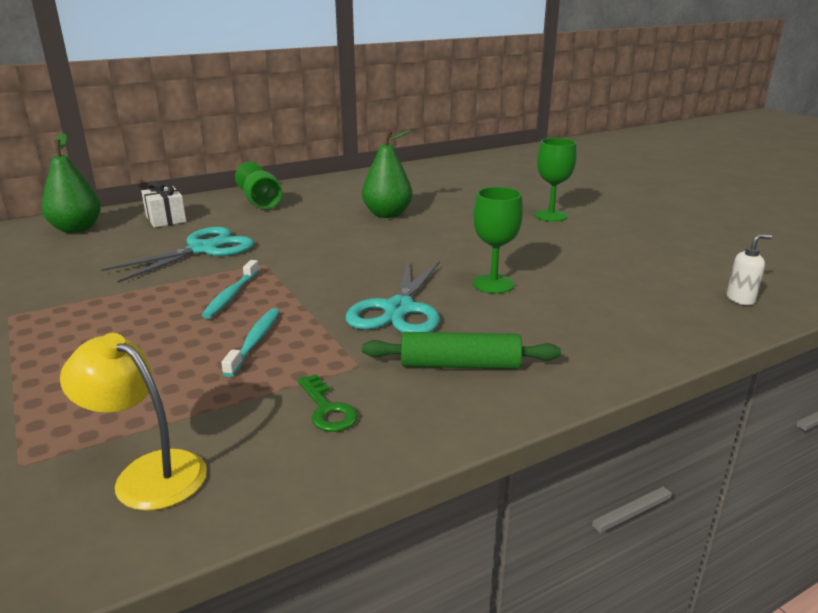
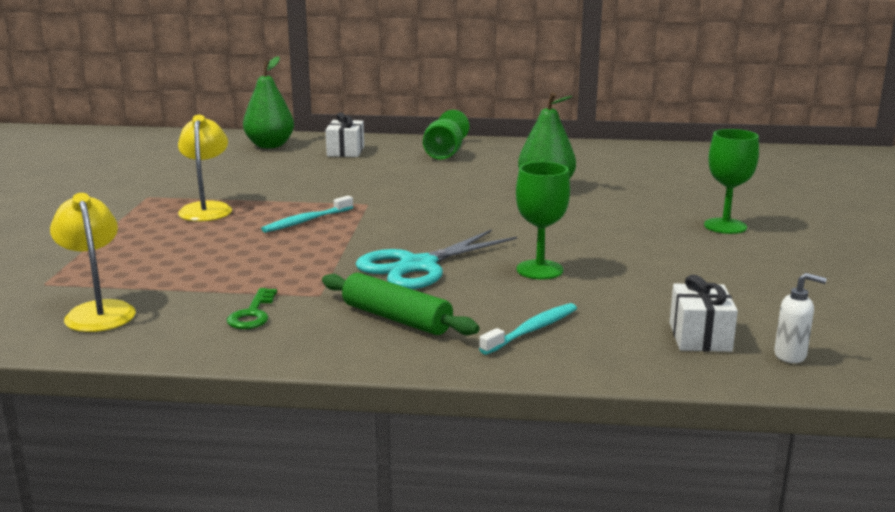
camera: 35 degrees right, 5 degrees down
(103, 310) = (207, 208): none -> yellow lamp
(203, 249) = (338, 182): turquoise scissors -> none
(254, 341) = (273, 257): turquoise toothbrush -> turquoise toothbrush (532, 330)
(675, 304) = (700, 337): none -> white gift

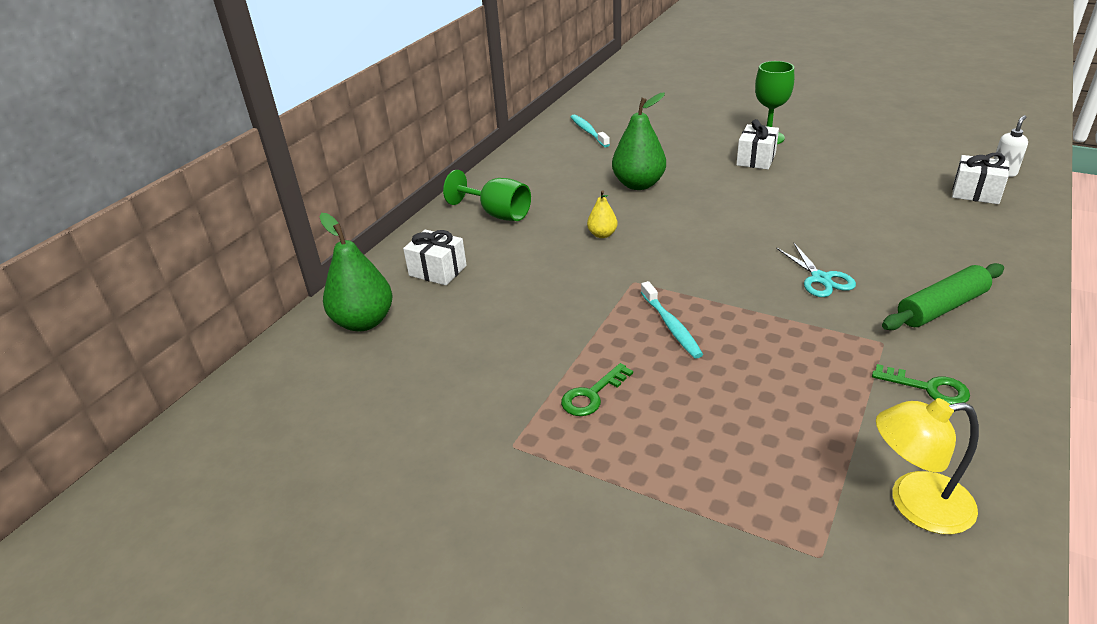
camera: 65 degrees left, 15 degrees up
(207, 208) = (592, 395): yellow lamp -> green key
(418, 266) = (821, 279): turquoise scissors -> turquoise scissors, size x0.58
(438, 186) = (602, 234): none -> yellow pear
(532, 330) = (965, 251): turquoise toothbrush -> turquoise toothbrush (588, 131)
(539, 270) = (842, 225): green goblet -> none
(659, 225) = (756, 159): none -> white gift

